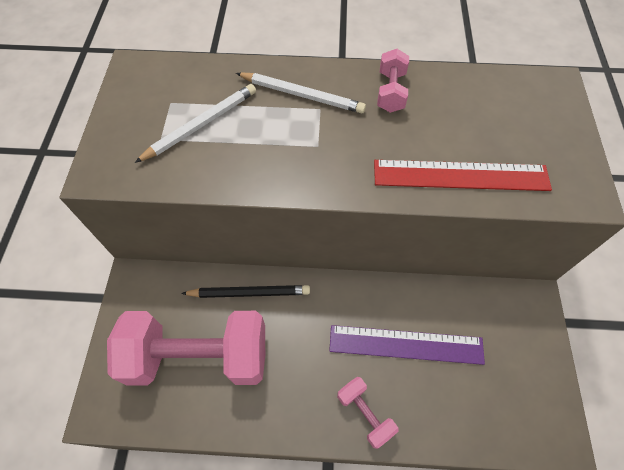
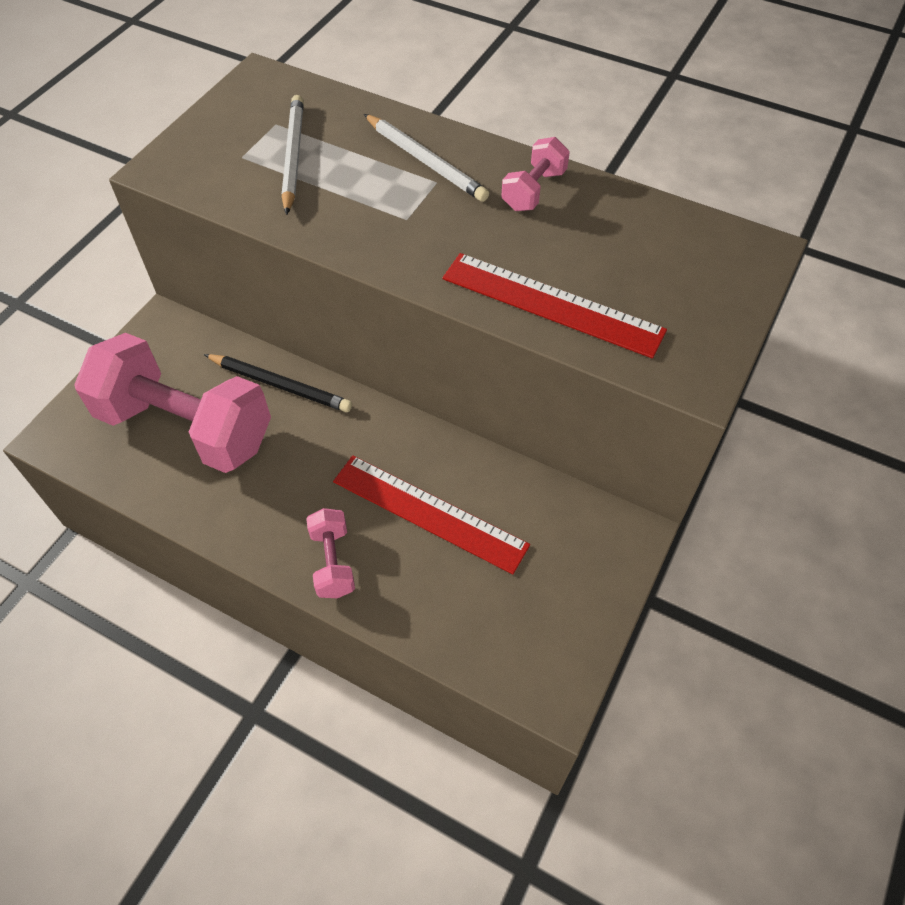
camera: 25 degrees right, 5 degrees down
(201, 124) = (293, 156): white pencil -> white pencil turned 75 degrees counterclockwise
(406, 344) = (429, 513): purple ruler -> red ruler

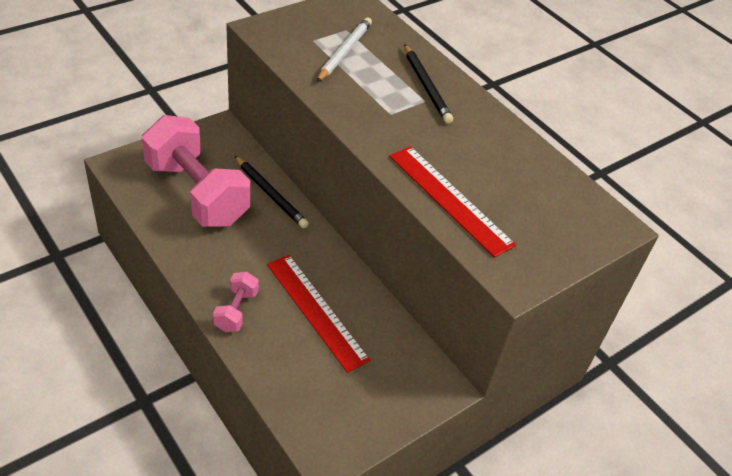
camera: 20 degrees right, 10 degrees down
(426, 161) = (426, 86): white pencil -> black pencil
(534, 190) = (485, 130): pink dumbbell -> none

